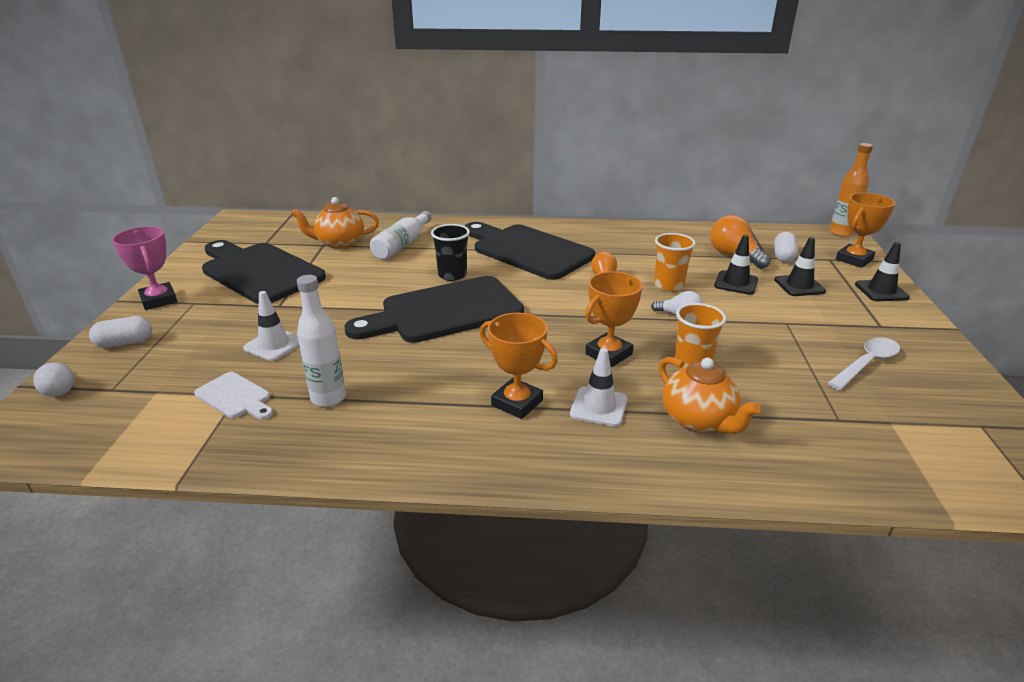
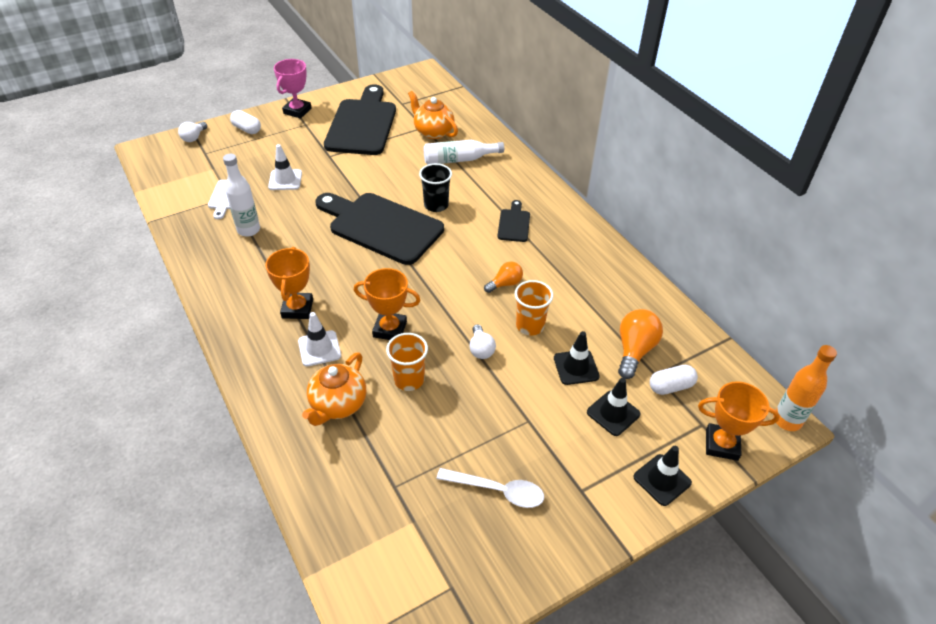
camera: 55 degrees right, 15 degrees up
(528, 250) = (514, 224): black cutting board -> black cutting board, size x0.45

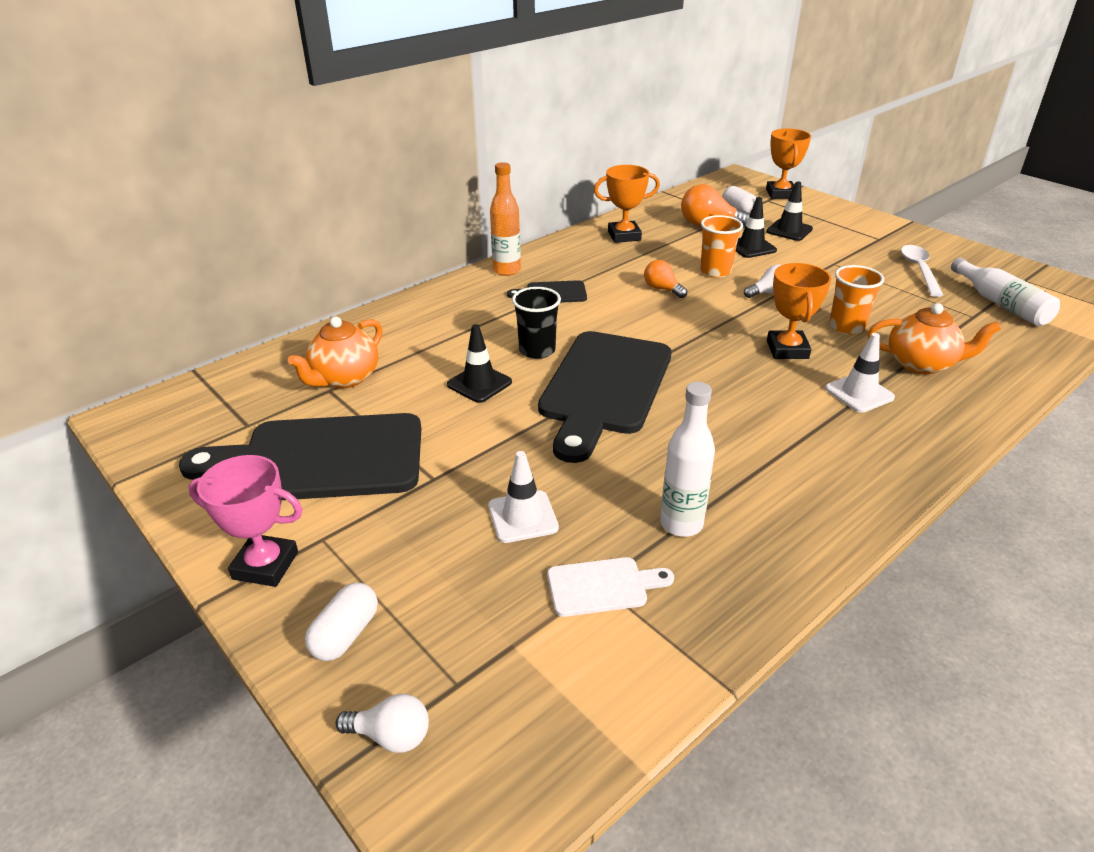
camera: 100 degrees left, 10 degrees down
(297, 309) = (811, 426): orange trophy -> orange trophy (624, 236)
(459, 159) = (420, 346): white bottle -> white bottle (1001, 303)
(662, 480) = (836, 212): black traffic cone -> black traffic cone (479, 383)
(787, 420) = (736, 175): orange bottle -> orange bottle (506, 270)

